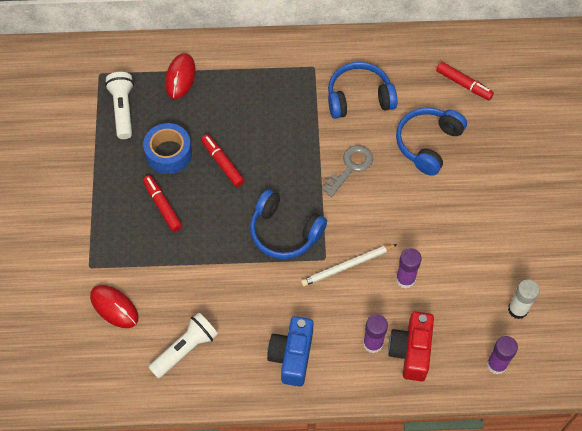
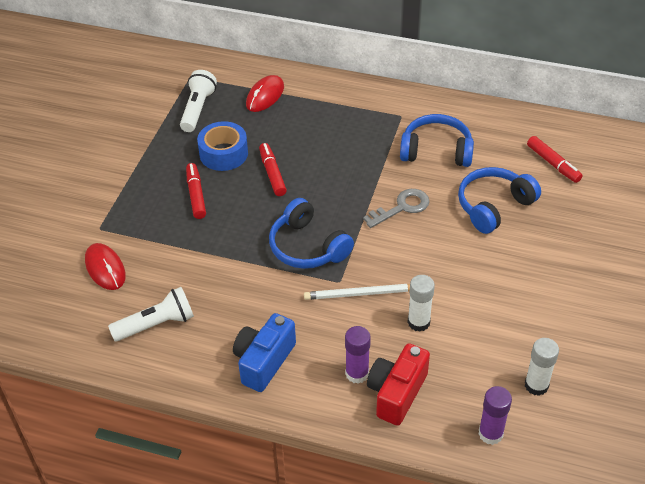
camera: 20 degrees right, 15 degrees down
(405, 279) = (418, 322): purple glue stick -> white glue stick

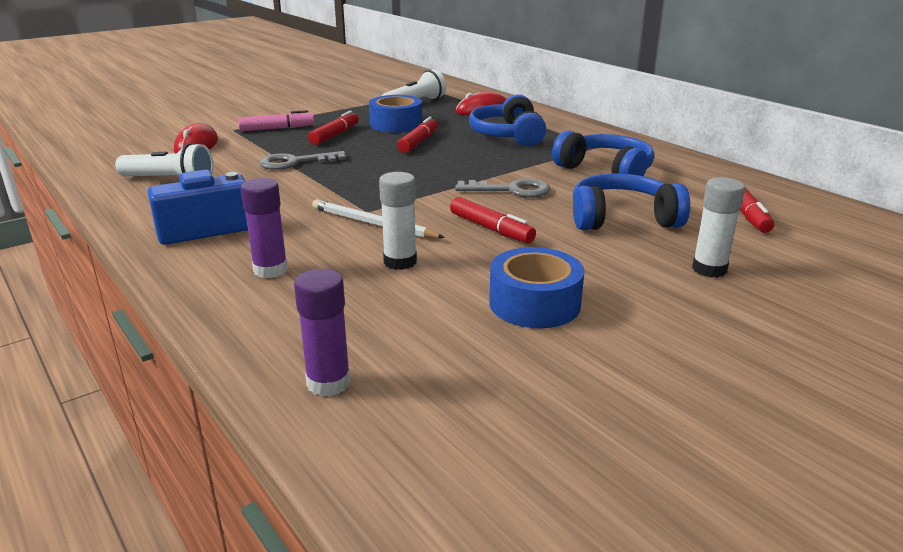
camera: 35 degrees right, 20 degrees down
(135, 209) = (277, 129): none -> pink marker
(217, 250) = (295, 162): none -> grey key
(307, 247) = (375, 183): blue headphones -> blue headphones (508, 135)
(396, 393) = (283, 300): red camera -> none
(433, 259) = (491, 229): none -> red marker
(521, 316) = (534, 303): none -> blue tape
(536, 385) = (462, 368): white glue stick -> white glue stick (709, 269)

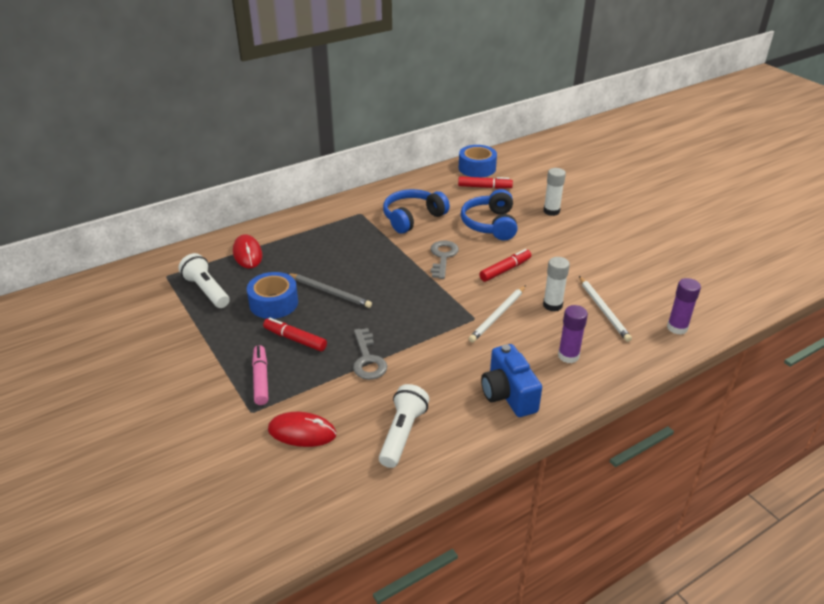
camera: 85 degrees left, 10 degrees up
(387, 305) = (603, 310): none -> white pencil
(418, 142) = (330, 292): red marker -> grey pencil
(508, 135) = (325, 248): blue headphones -> none
(534, 303) = (593, 264): blue tape -> blue tape (477, 168)

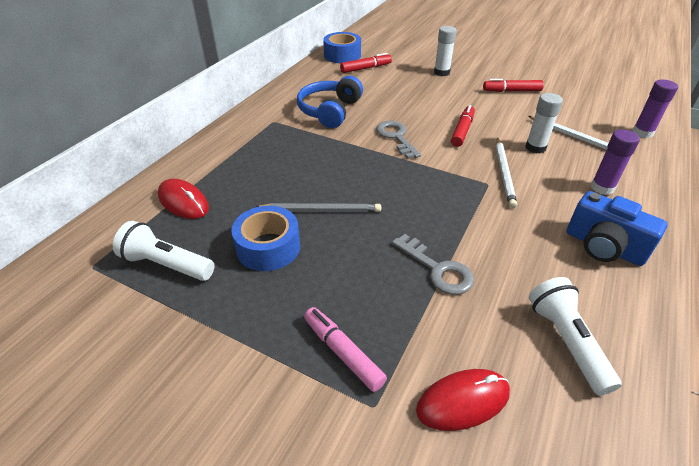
camera: 30 degrees left, 5 degrees up
(295, 339) = (335, 280): red marker -> red marker (511, 91)
(490, 224) = (405, 97): blue headphones -> none

